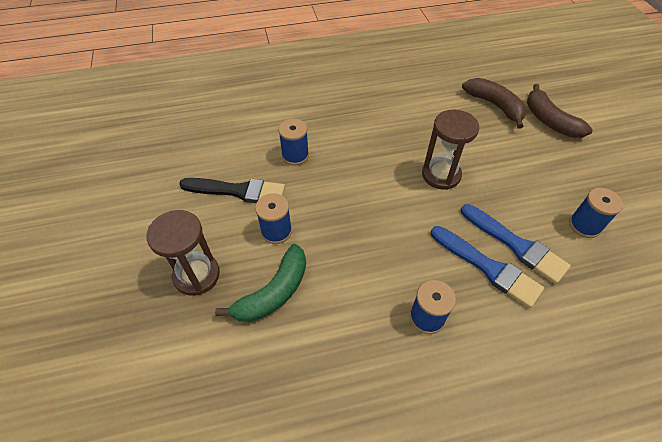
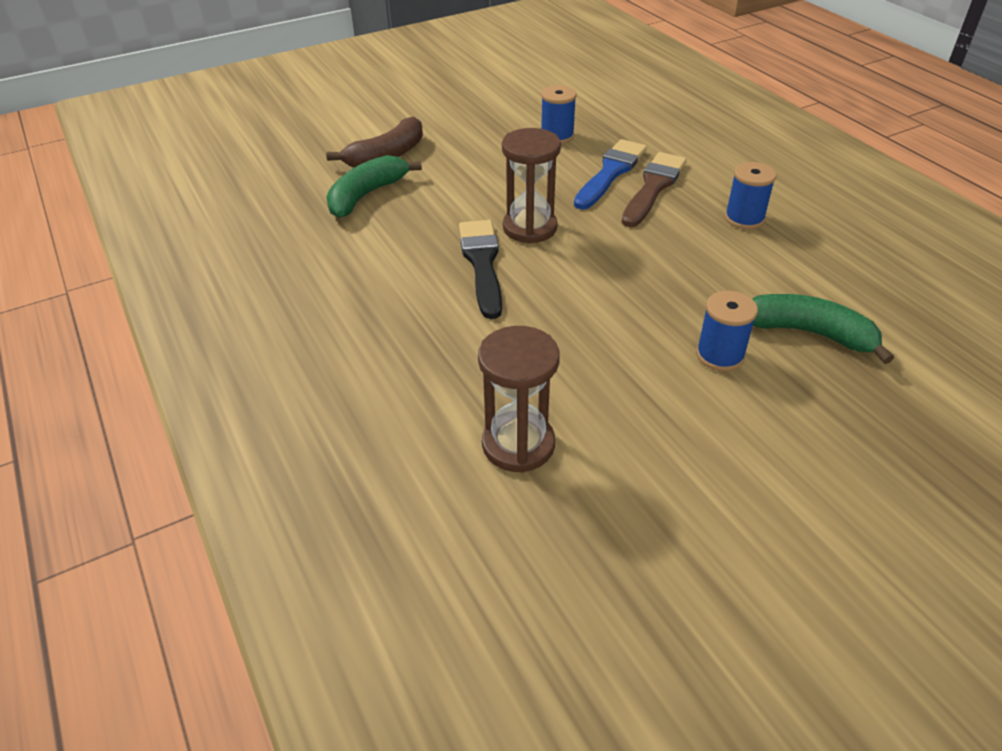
camera: 105 degrees left, 10 degrees down
(197, 275) = (849, 416): brown hourglass -> brown hourglass (518, 444)
(238, 191) = (675, 421): black brush -> black brush (482, 263)
(295, 155) = (561, 373): blue spool -> none
(488, 268) = (653, 187): blue brush -> brown brush
(494, 105) = (366, 195): brown banana -> green banana

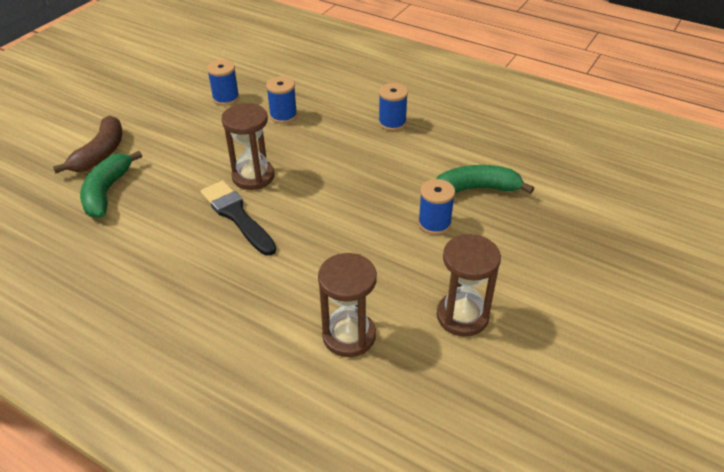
camera: 30 degrees left, 0 degrees up
(611, 172) = (283, 116): blue brush -> blue spool
(653, 187) = (319, 118): brown brush -> none
(680, 482) = (462, 316): none -> brown hourglass

